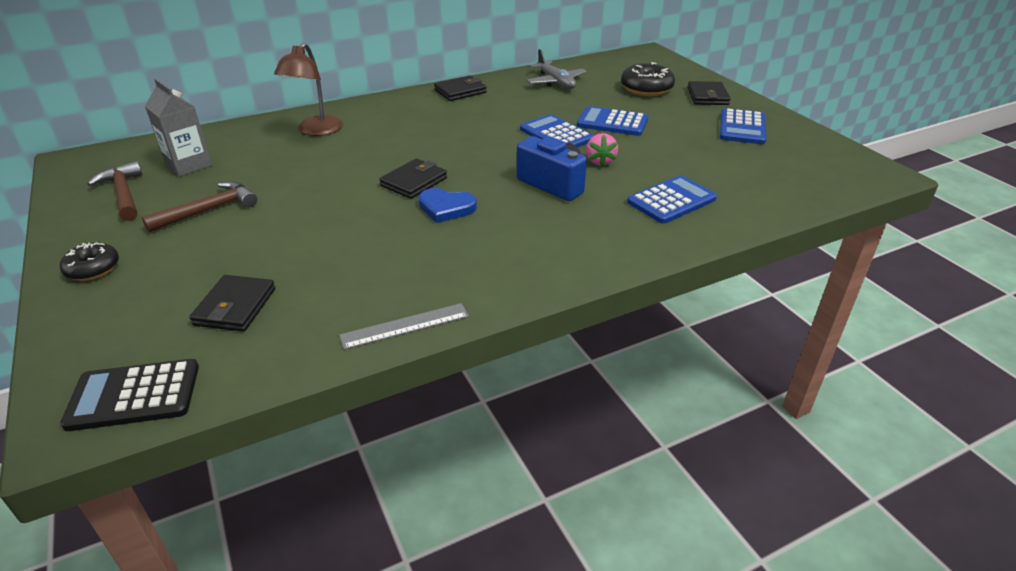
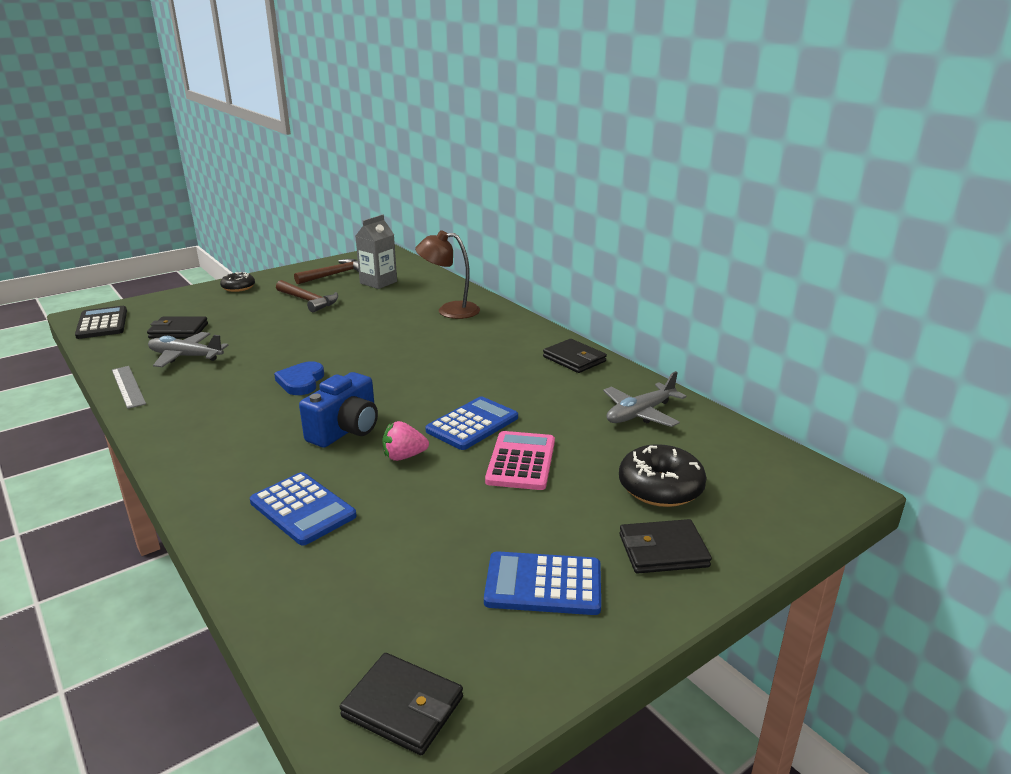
camera: 80 degrees right, 10 degrees down
(334, 290) = (185, 356): none -> grey plane
(414, 182) = (351, 362): black wallet -> black wallet (403, 707)
(612, 122) = (521, 461): blue calculator -> pink calculator

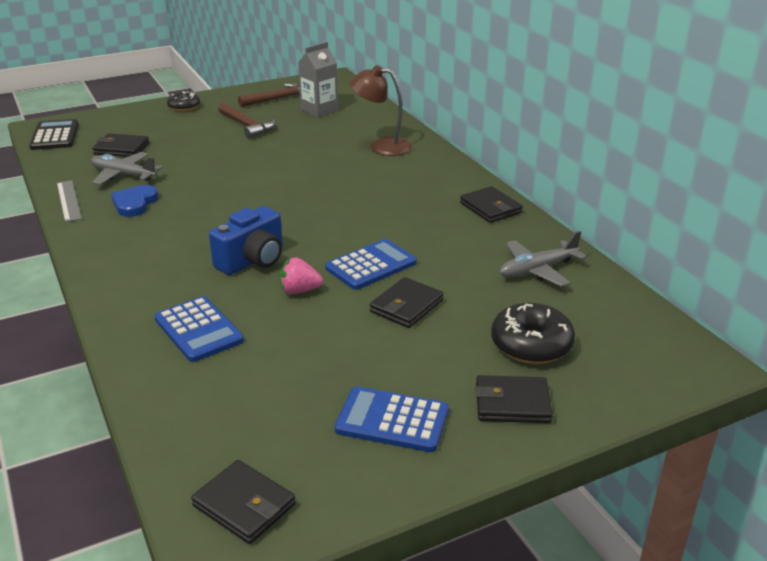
camera: 10 degrees right, 5 degrees up
(301, 381) = (222, 209): blue heart -> blue heart (135, 203)
(521, 461) = (406, 306): pink calculator -> black wallet

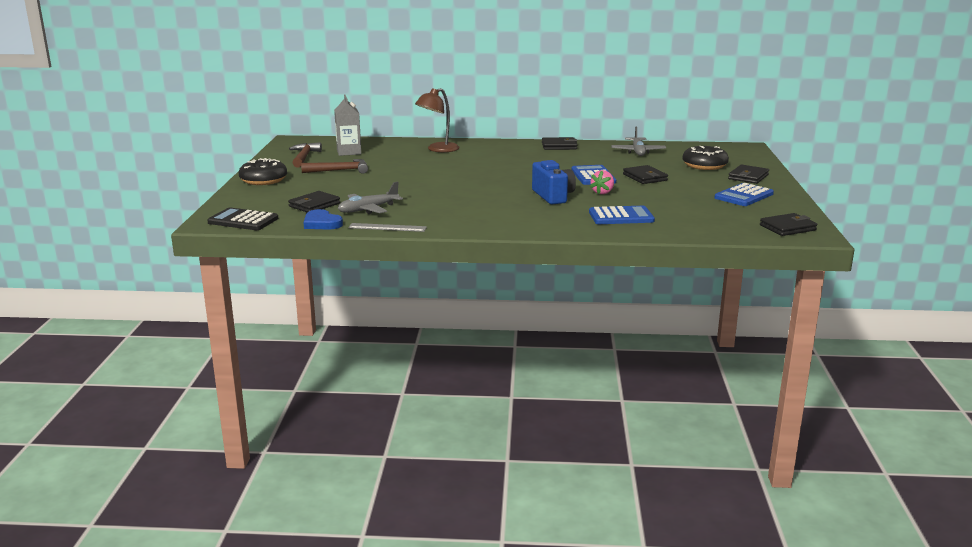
camera: 60 degrees left, 10 degrees down
(135, 203) = (424, 212): blue heart -> blue heart (321, 223)
(184, 107) = (263, 180): black donut -> black donut, size x1.57

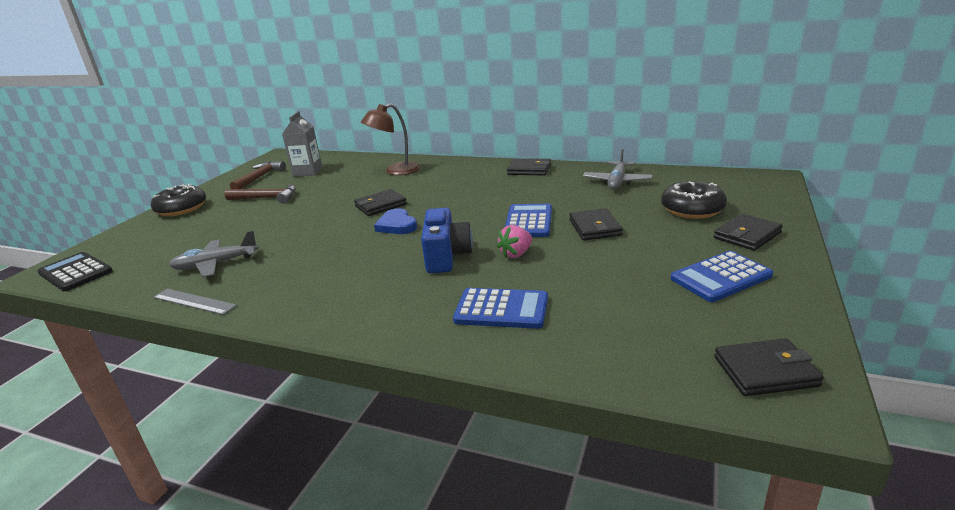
camera: 20 degrees right, 5 degrees up
(314, 205) = (174, 251): black wallet -> black wallet (380, 205)
(321, 223) = (139, 285): blue heart -> blue heart (397, 225)

